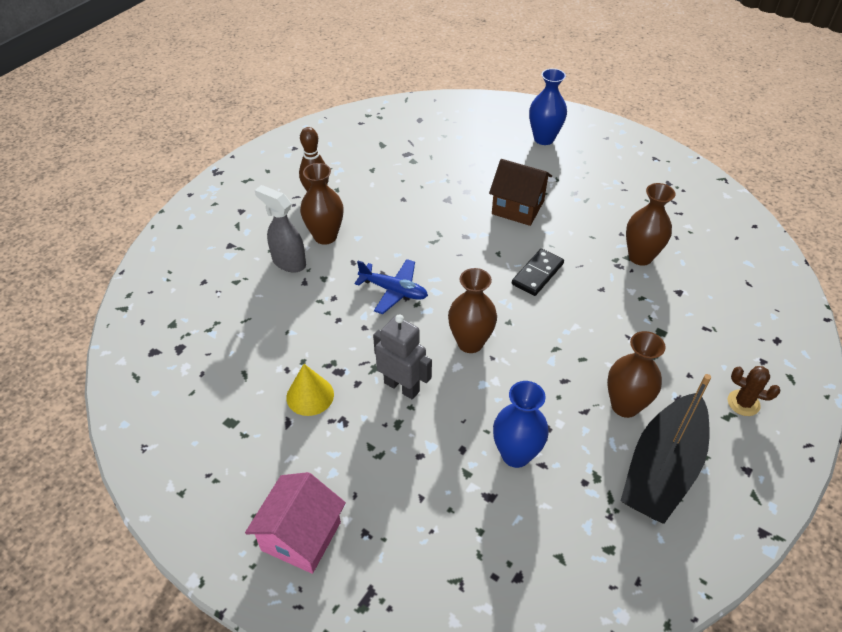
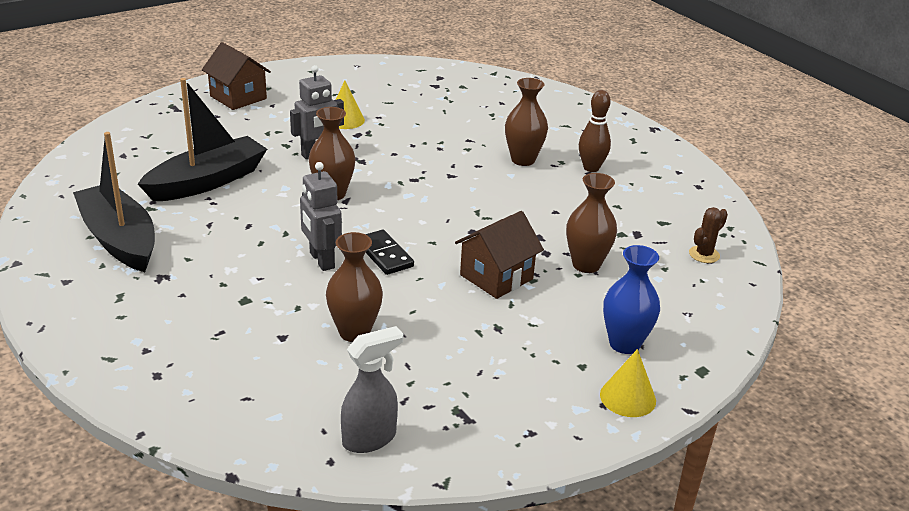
camera: 110 degrees right, 15 degrees down
(288, 262) = (499, 138): grey spray bottle -> grey spray bottle (370, 439)
(301, 536) = (238, 97): pink house -> brown house
(393, 290) = (425, 175): blue plane -> none
(516, 454) = (207, 181): blue vase -> black boat
(575, 308) = (321, 260): none -> grey robot
(592, 130) = (628, 397): none -> yellow cone
(625, 405) = (192, 245): brown vase -> brown vase (586, 265)
(743, 403) = (120, 311): brown cactus -> brown cactus (704, 254)

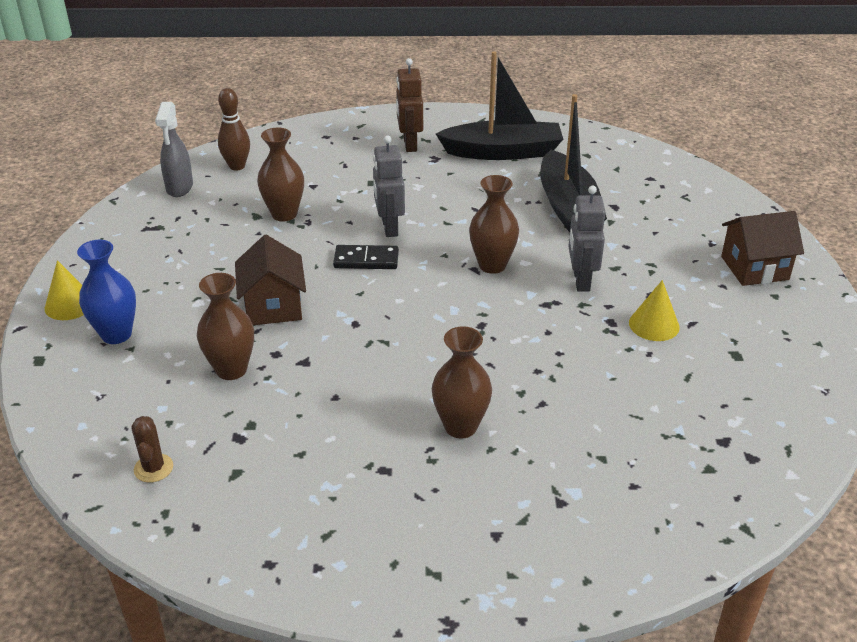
camera: 125 degrees right, 5 degrees up
(139, 303) = (409, 144): none -> brown robot
(321, 260) = (389, 227): grey robot -> grey robot turned 105 degrees counterclockwise
(591, 168) = (395, 479): brown bowling pin -> brown bowling pin (237, 166)

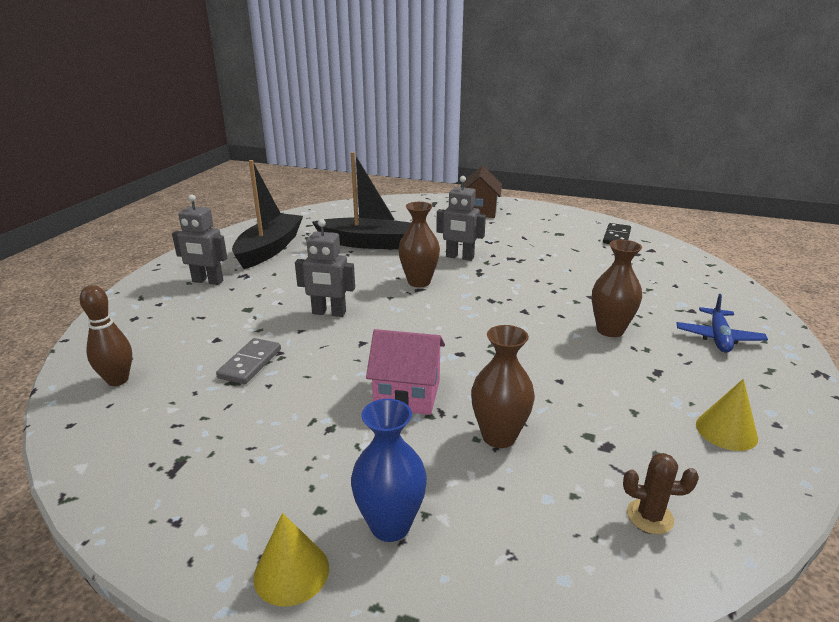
camera: 70 degrees left, 10 degrees down
(179, 188) = (110, 430): grey spray bottle -> none
(273, 306) = (407, 394): brown house -> pink house
(284, 214) = (250, 363): brown vase -> grey domino
(366, 260) = (369, 332): black domino -> black domino (617, 237)
(409, 144) = (207, 281): brown robot -> grey robot
(494, 526) = (718, 337): none -> blue plane
(654, 325) = (520, 247): yellow cone -> yellow cone (726, 431)

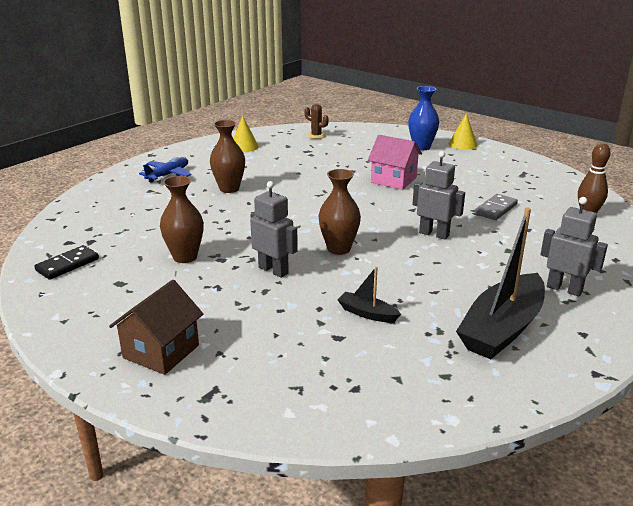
camera: 160 degrees left, 0 degrees up
(368, 243) = (367, 313): black boat -> black boat, size x0.46
(499, 436) = (355, 160): brown vase -> brown vase (185, 257)

